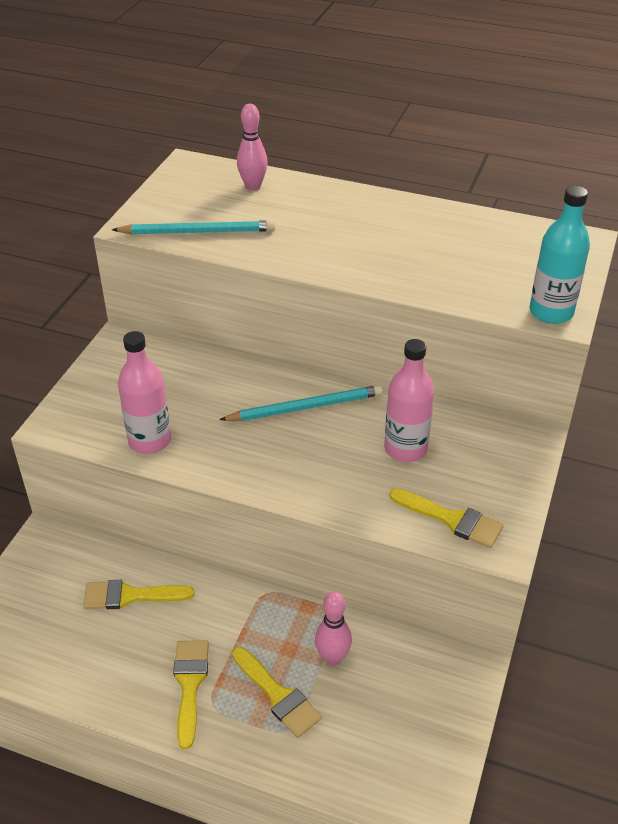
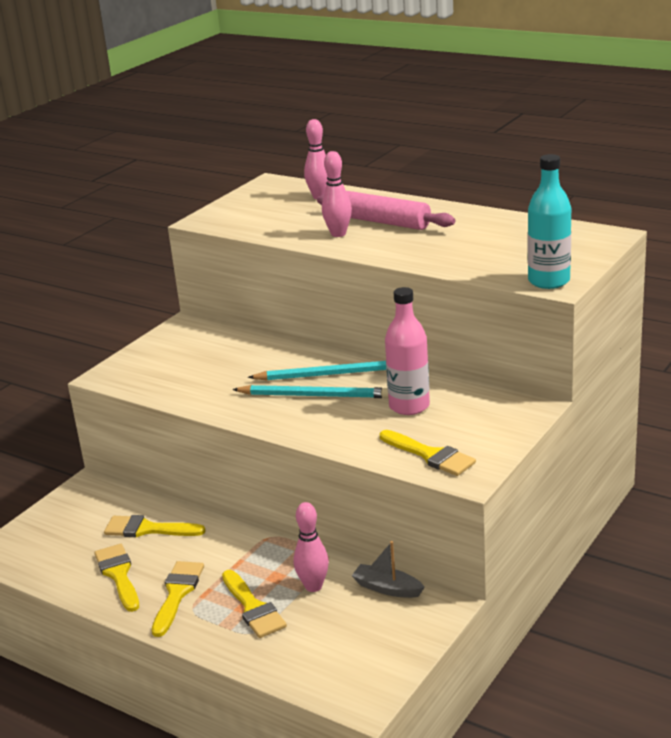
camera: 15 degrees right, 15 degrees down
(116, 664) = (118, 574): none -> yellow brush
(150, 441) = (183, 390): pink bottle -> none
(198, 232) = (257, 225): turquoise pencil -> turquoise pencil (314, 395)
(295, 244) = (338, 234): none -> pink bowling pin
(339, 225) = (384, 222): none -> pink rolling pin
(409, 652) = (387, 588): none -> grey boat

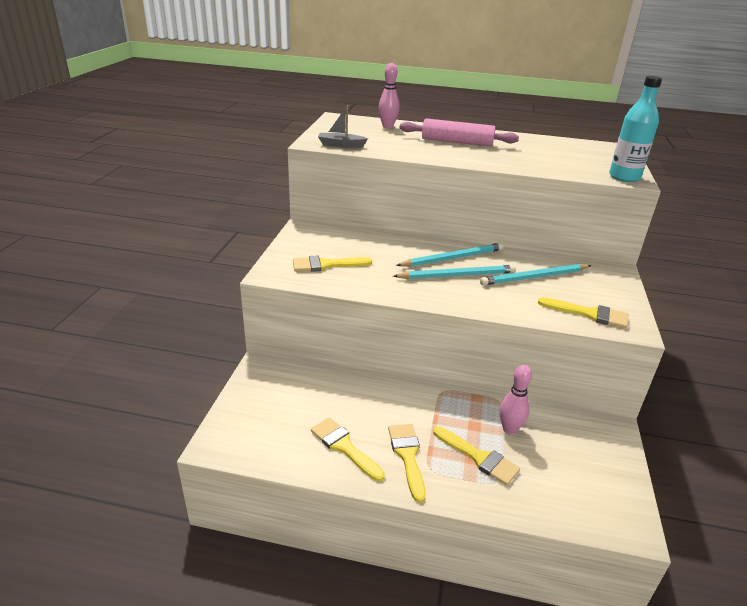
camera: 25 degrees left, 5 degrees up
(147, 529) = (339, 400): yellow brush -> yellow brush (326, 265)
(338, 234) = (433, 150): pink bowling pin -> none
(387, 588) = (564, 421): grey boat -> grey boat (341, 145)
(409, 406) = (534, 277): pink bottle -> turquoise pencil

